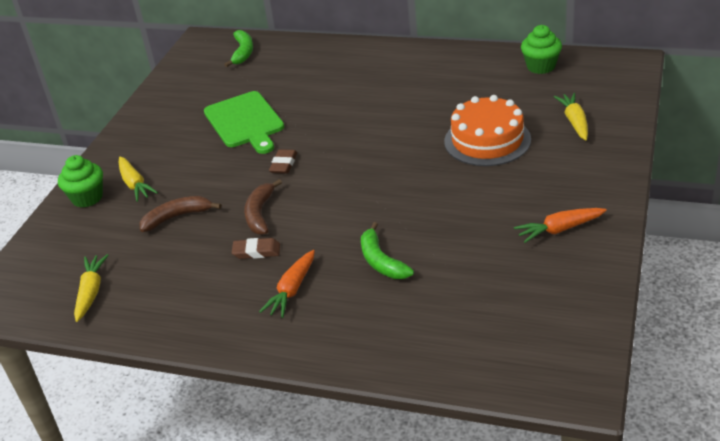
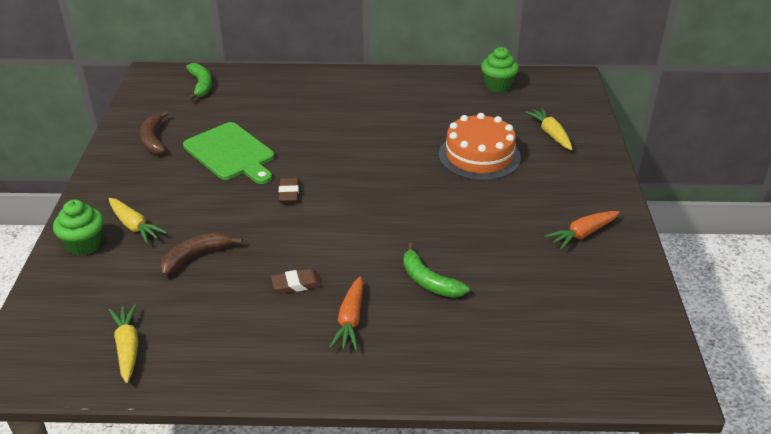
camera: 20 degrees left, 0 degrees up
(260, 214) = (284, 245): brown banana -> brown banana (153, 139)

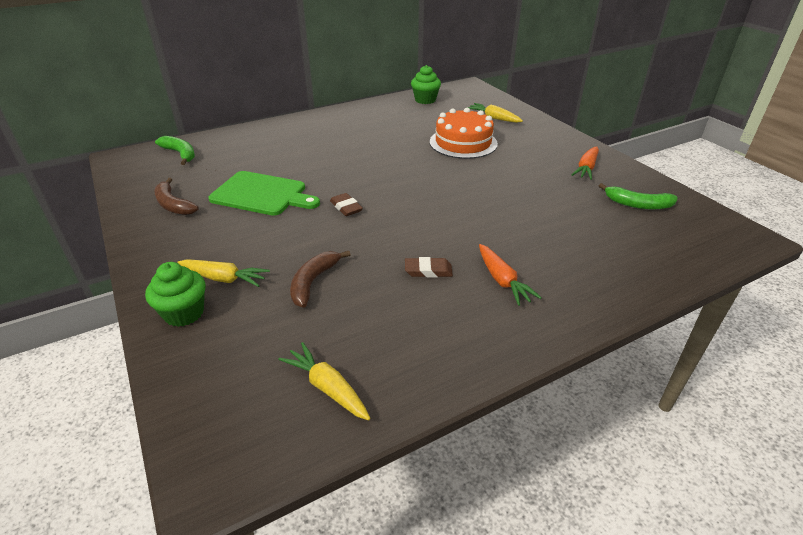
camera: 30 degrees left, 0 degrees up
(296, 284) = (428, 270): brown eraser -> brown eraser turned 45 degrees clockwise
(428, 281) = (525, 231): green banana -> green banana (637, 204)

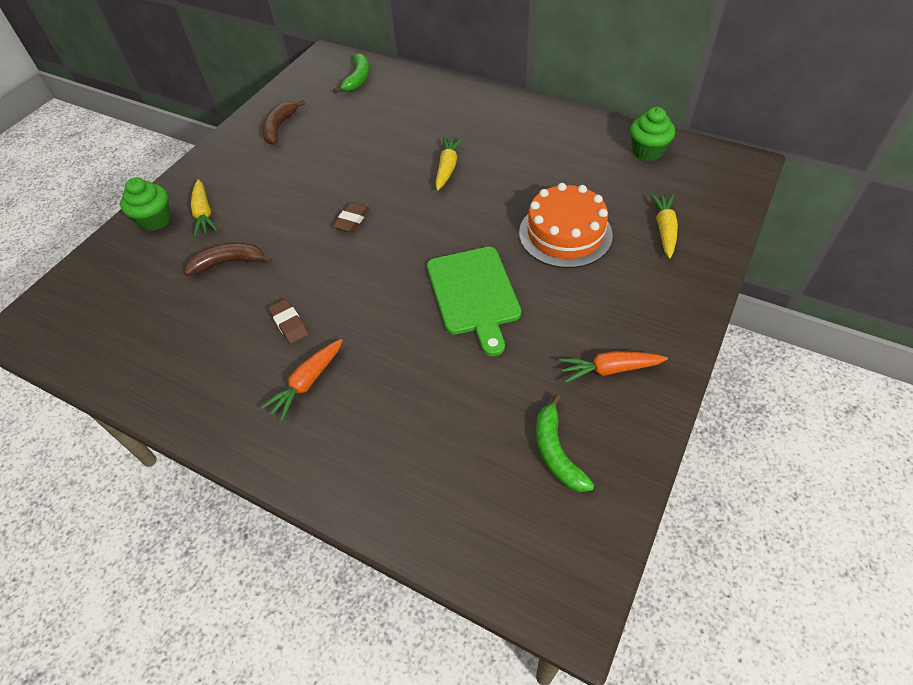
camera: 60 degrees right, 15 degrees up
(262, 194) = (332, 160): green cutting board -> green cutting board (474, 294)
(327, 388) = (116, 337): yellow carrot -> yellow carrot (447, 168)

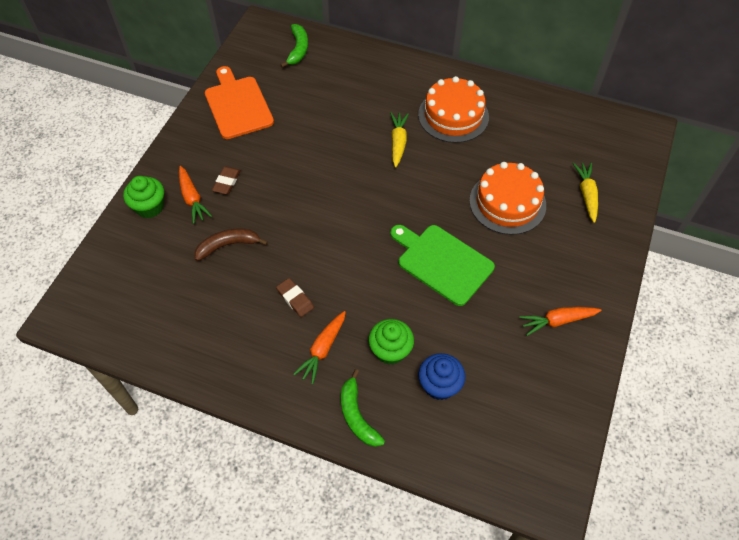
camera: 10 degrees left, 5 degrees up
(204, 214) = (192, 199): yellow carrot -> orange carrot
(279, 127) = (237, 105): brown banana -> orange cutting board
(352, 220) = (325, 198): brown eraser -> brown eraser (227, 182)
(443, 436) = (439, 385): none -> blue cupcake
(474, 294) = (442, 262): green cutting board -> green cutting board turned 150 degrees clockwise
(516, 144) = (453, 115): none -> orange cake
(556, 452) = (526, 390): green banana -> green banana (357, 415)
(647, 151) = (565, 119): green cupcake -> green cupcake (390, 351)

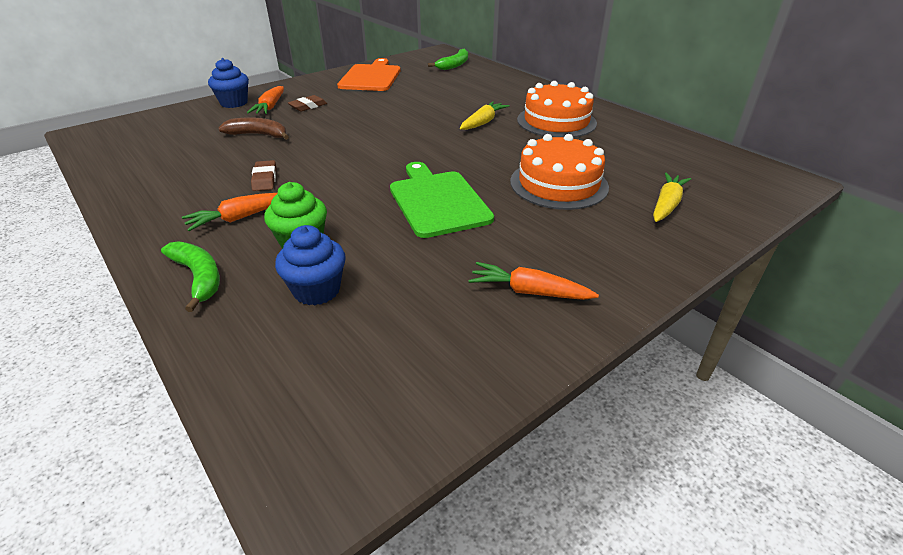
camera: 30 degrees right, 20 degrees down
(149, 207) = (234, 103): green cupcake -> blue cupcake
(357, 415) = (199, 277): green banana -> green banana turned 135 degrees clockwise

